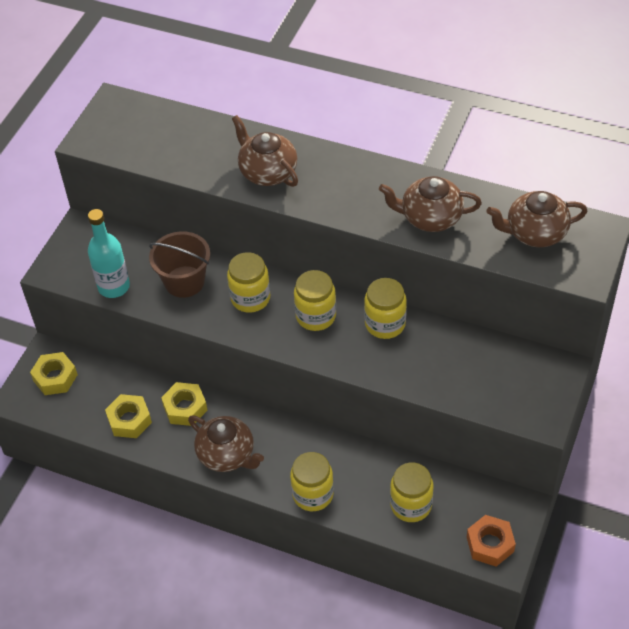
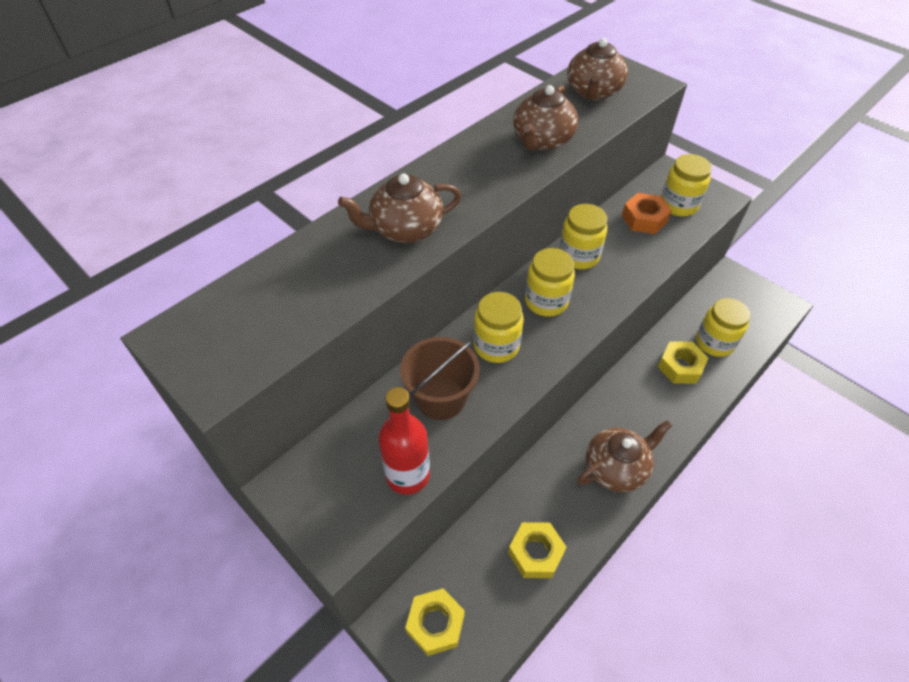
camera: 70 degrees left, 0 degrees up
(114, 286) = (408, 475): turquoise bottle -> red bottle
(185, 408) = (541, 488): yellow nut -> yellow nut (680, 367)
(313, 494) = (685, 410): yellow jar -> yellow jar (678, 205)
(490, 544) = (764, 306): orange nut -> orange nut (644, 219)

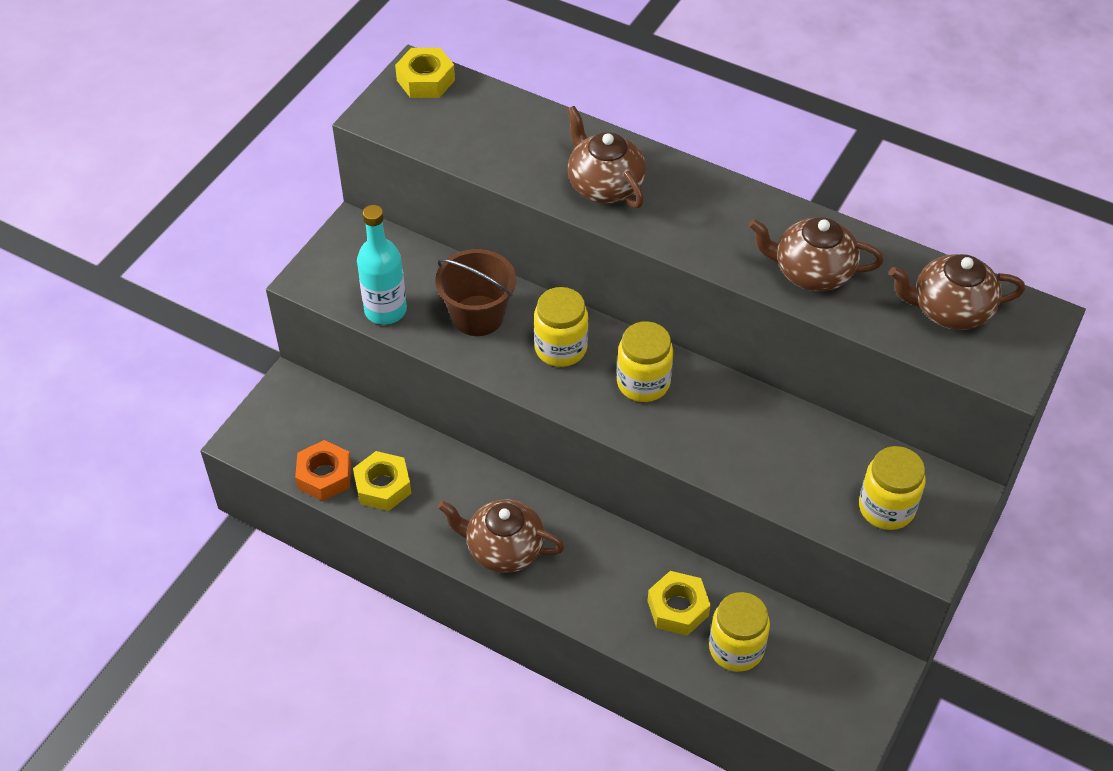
camera: 75 degrees right, 0 degrees up
(408, 475) = (385, 310): red bottle -> turquoise bottle
(435, 624) = (295, 418): yellow nut -> yellow nut (426, 80)
(578, 256) = (733, 405): yellow jar -> none
(616, 468) = (503, 549): brown teapot -> brown teapot turned 150 degrees clockwise
(644, 219) = (837, 469): orange nut -> orange nut (324, 476)

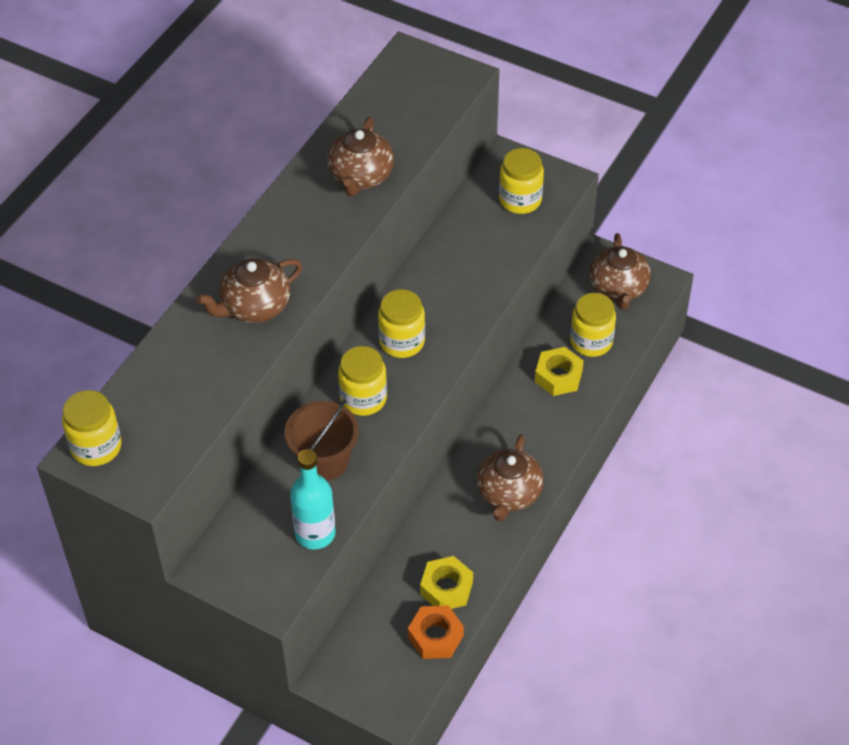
camera: 90 degrees left, 0 degrees up
(426, 80) = (96, 447): yellow nut -> yellow jar
(950, 310) = (401, 101): brown teapot -> brown teapot (618, 288)

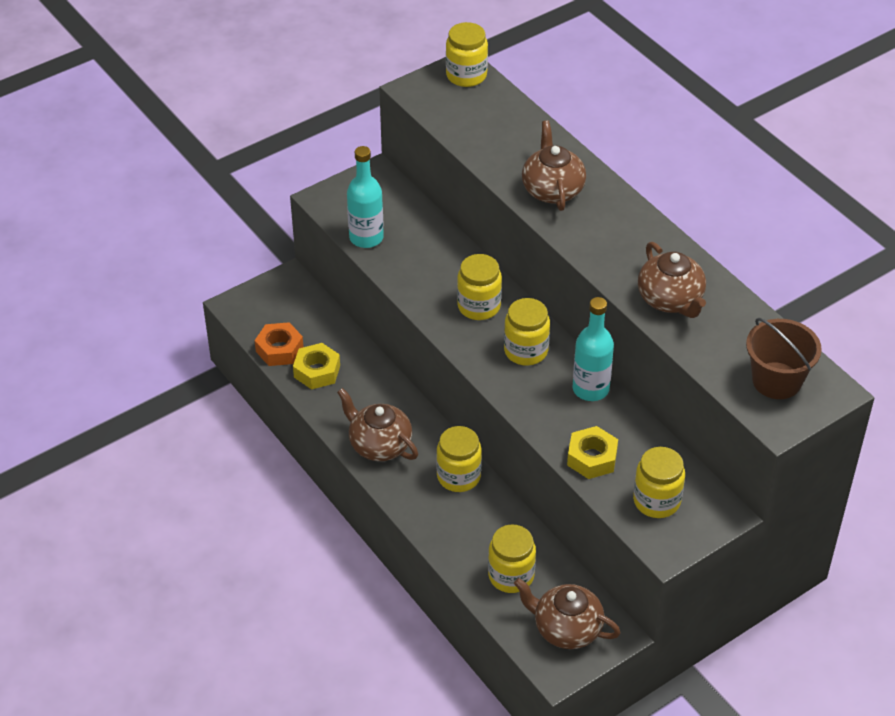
camera: 115 degrees right, 5 degrees down
(324, 460) = (431, 263): brown bucket -> brown bucket (776, 381)
(361, 176) = (670, 300): brown teapot -> brown teapot turned 150 degrees counterclockwise
(421, 280) = (590, 389): none -> turquoise bottle
(508, 418) = (458, 476): none -> yellow jar
(558, 376) = (484, 532): yellow nut -> yellow nut (592, 458)

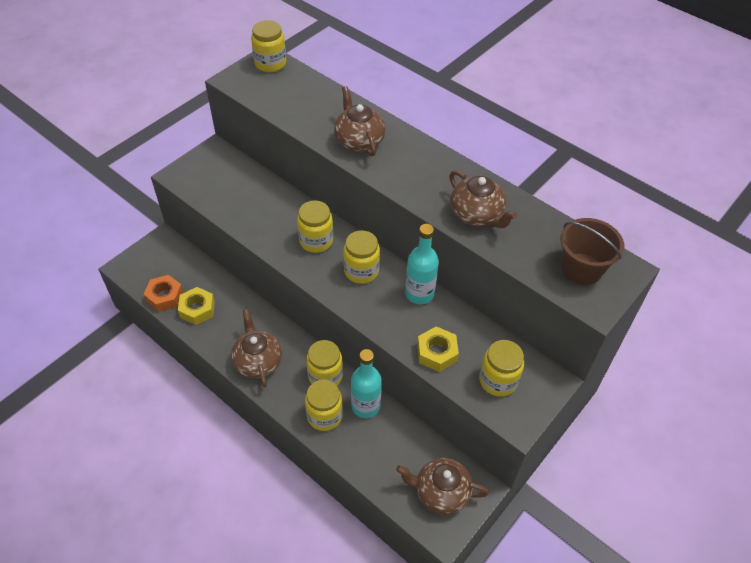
camera: 15 degrees left, 5 degrees up
(366, 238) = (216, 200): turquoise bottle -> turquoise bottle (365, 406)
(379, 445) = (258, 361): brown teapot -> brown teapot turned 45 degrees clockwise
(511, 576) = (386, 454): yellow jar -> yellow jar (324, 415)

